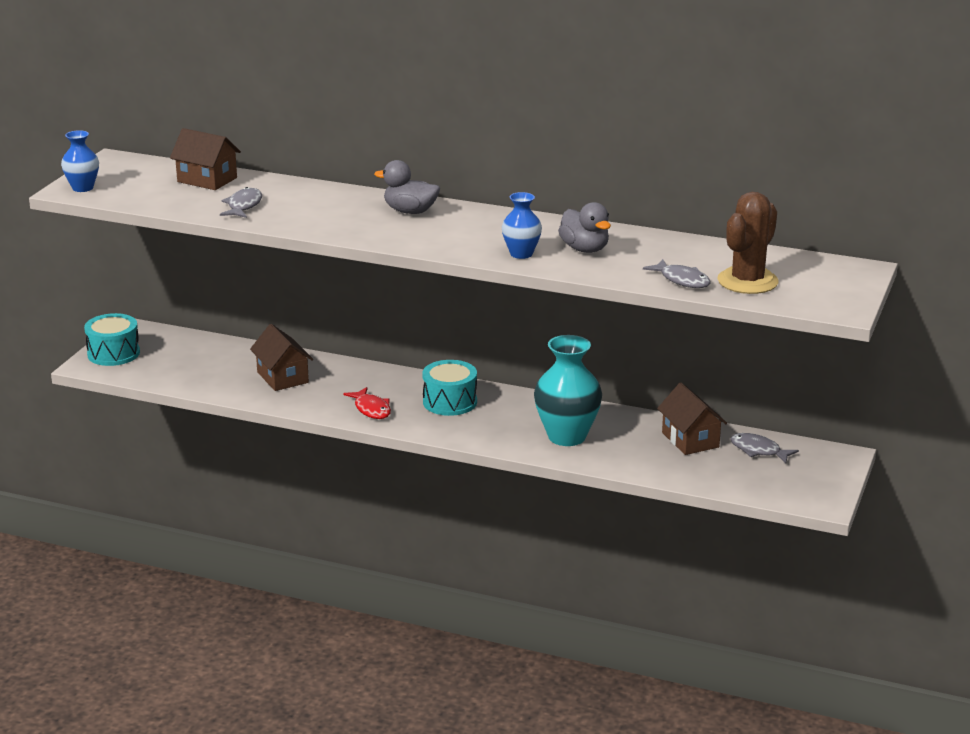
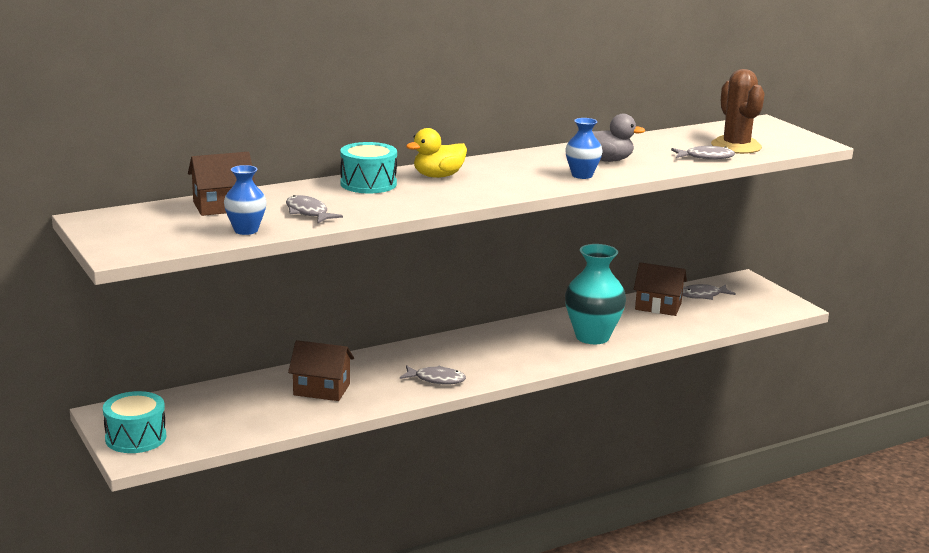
camera: 50 degrees left, 5 degrees down
(82, 188) = (127, 247): blue vase -> blue vase (246, 230)
(371, 409) = (436, 379): red fish -> grey fish
(410, 211) = (438, 176): grey duck -> yellow duck
(450, 402) = (475, 350): turquoise drum -> turquoise drum (368, 184)

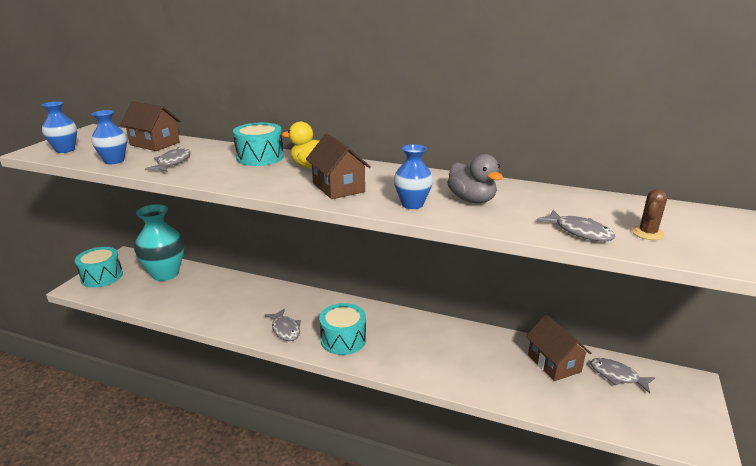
camera: 50 degrees right, 5 degrees up
(148, 241) = (65, 150): none -> blue vase
(321, 389) = (221, 298): brown house -> brown house (338, 187)
(496, 362) = (343, 339): none -> turquoise drum
(592, 337) = (447, 359): turquoise vase -> turquoise vase (165, 274)
(736, 146) = (647, 233): brown cactus -> brown cactus, size x0.48

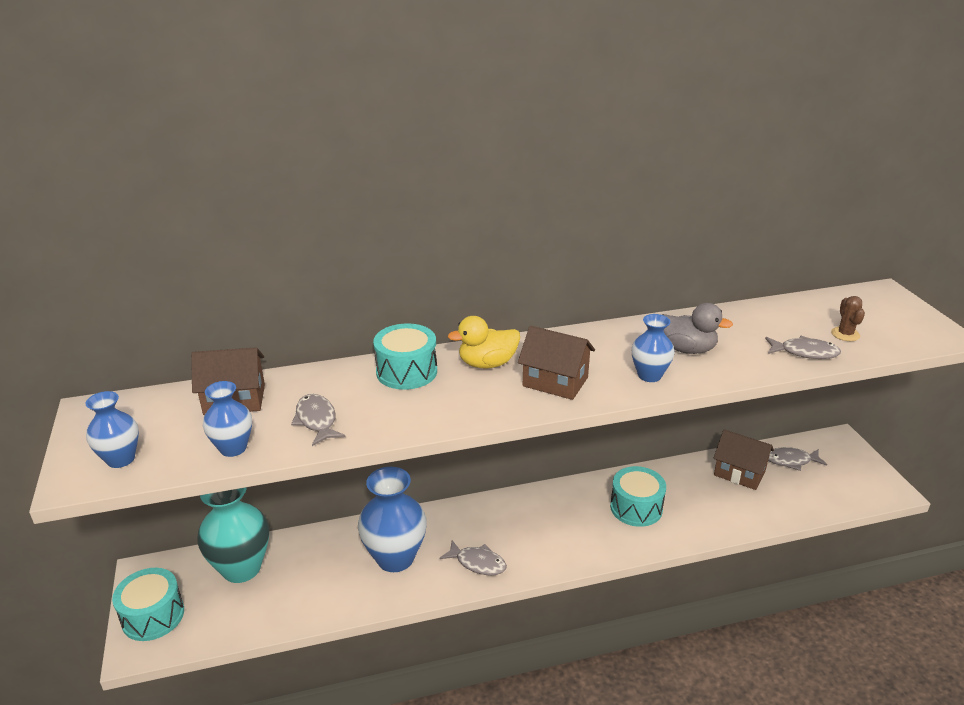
camera: 35 degrees left, 5 degrees up
(243, 304) = (395, 558): none -> blue vase
(343, 339) = (547, 543): turquoise drum -> turquoise drum (636, 508)

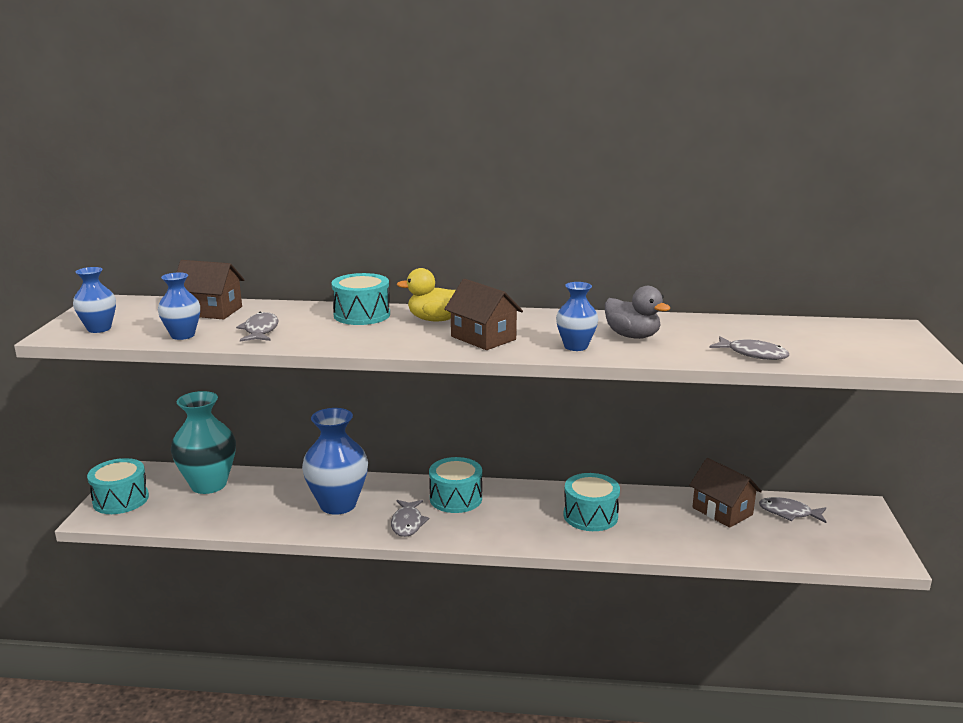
camera: 20 degrees right, 10 degrees down
(477, 563) = (407, 523): grey fish -> grey fish turned 45 degrees clockwise
(504, 519) = (456, 498): none -> turquoise drum
(845, 334) = (813, 348): brown cactus -> none

